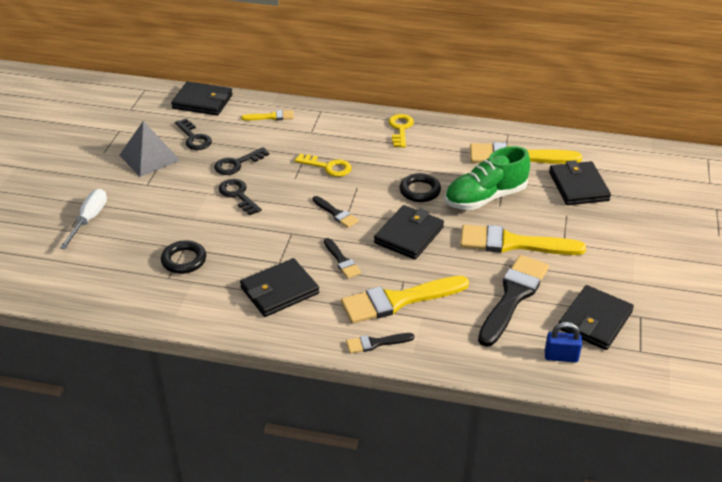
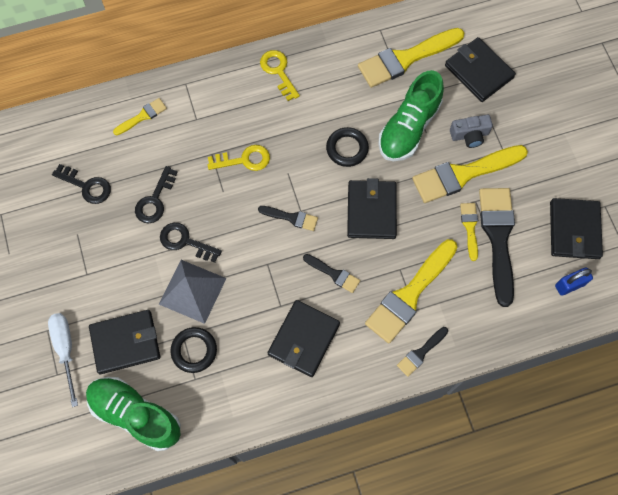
camera: 30 degrees left, 30 degrees up
(102, 279) = (136, 415): none -> green shoe
(149, 157) = (62, 236): grey pyramid -> grey pyramid (192, 291)
(202, 102) = (56, 128): black wallet -> black wallet (125, 343)
(491, 279) = (470, 227): none -> yellow brush
(538, 221) = (469, 135): none -> grey camera

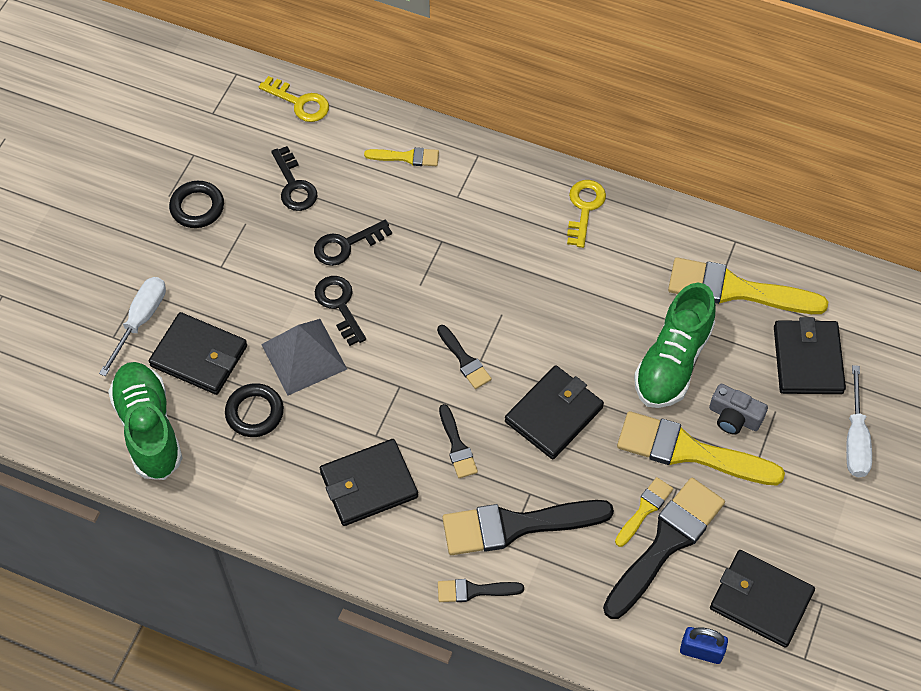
camera: 40 degrees right, 10 degrees down
(244, 160) = (469, 270): yellow key -> yellow key (299, 102)
(347, 148) = (586, 335): black ring -> black ring (197, 207)
(409, 128) = (672, 361): green shoe -> green shoe turned 45 degrees counterclockwise
(409, 294) = (516, 526): yellow brush -> black brush
(541, 98) = (855, 439): none -> white screwdriver
(574, 230) = (761, 600): black wallet -> black wallet turned 75 degrees clockwise

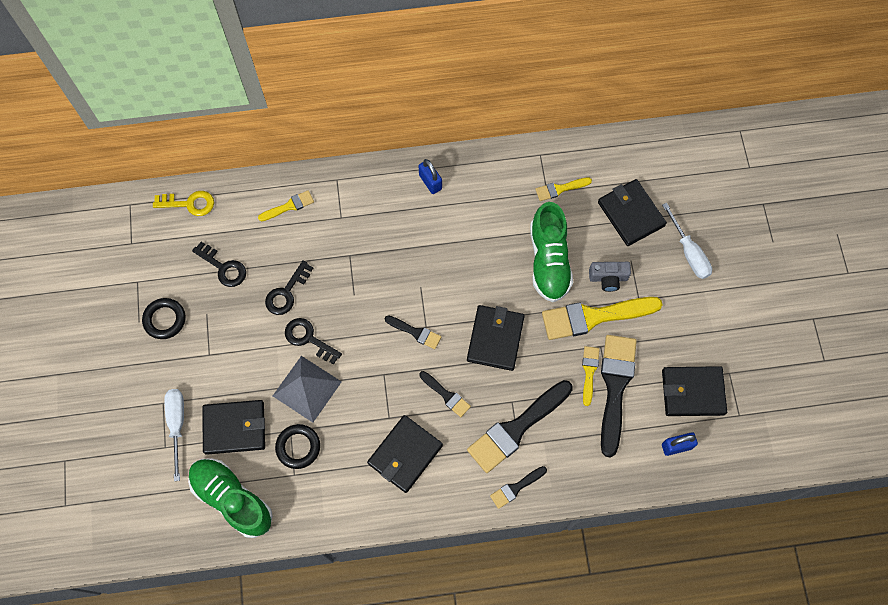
camera: 30 degrees left, 10 degrees up
(584, 208) = (430, 182): yellow key -> blue padlock
(736, 290) = (560, 189): yellow brush -> yellow brush, size x0.50

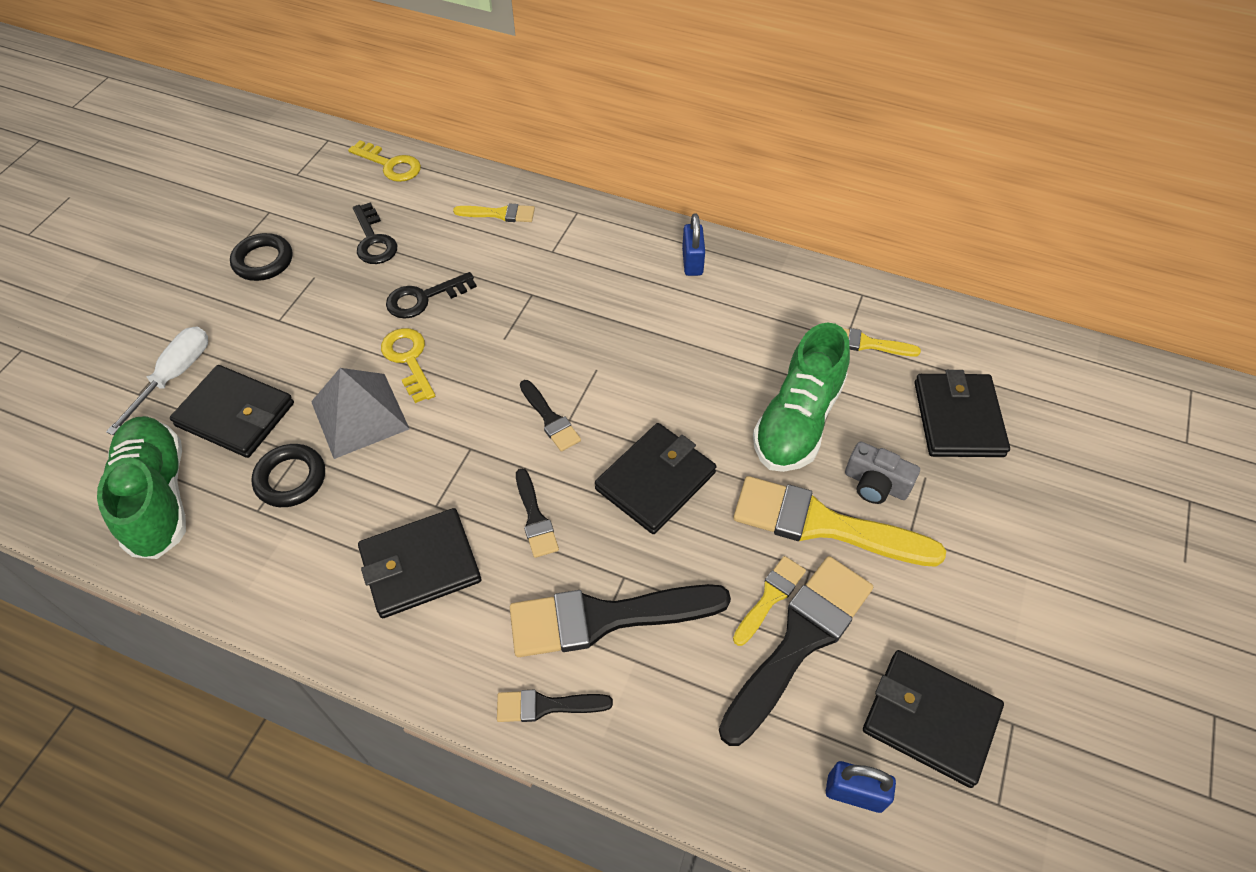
camera: 30 degrees right, 15 degrees down
(308, 339) = (408, 360): black key -> yellow key
(689, 252) = (1027, 509): white screwdriver -> none

